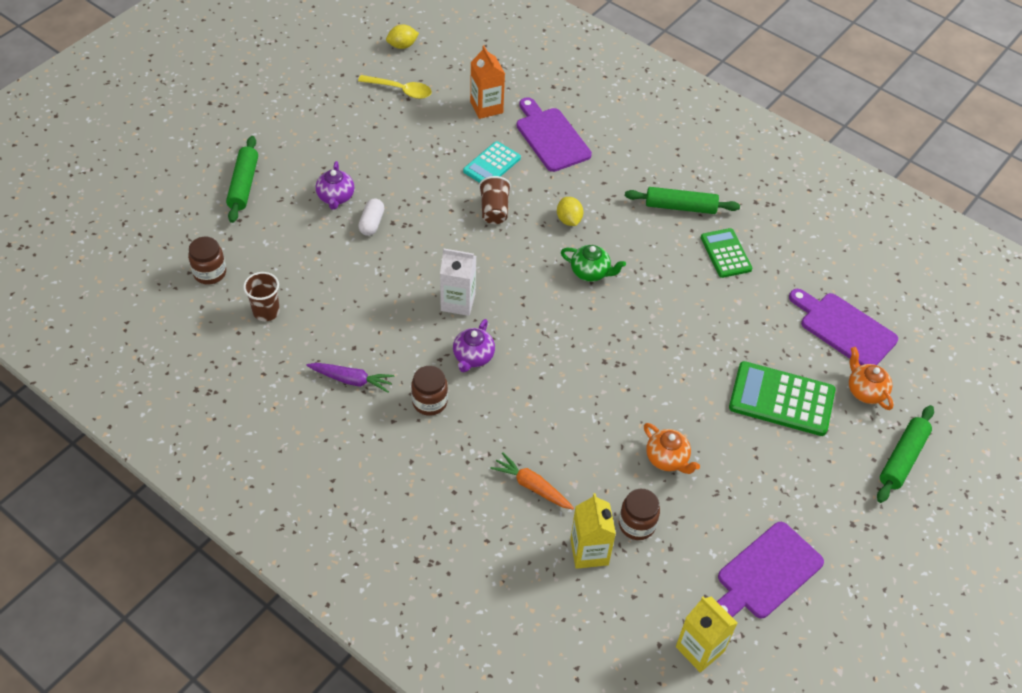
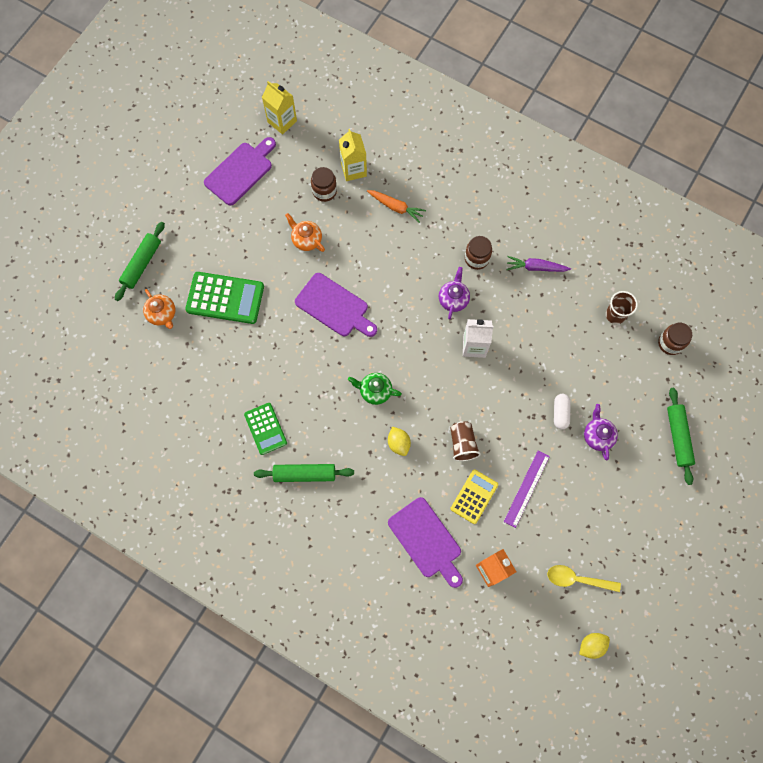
camera: 175 degrees right, 20 degrees up
(431, 164) = (527, 488): none -> purple ruler
(491, 164) = (474, 496): turquoise calculator -> yellow calculator
(844, 329) = (173, 368): purple cutting board -> purple cutting board (334, 306)

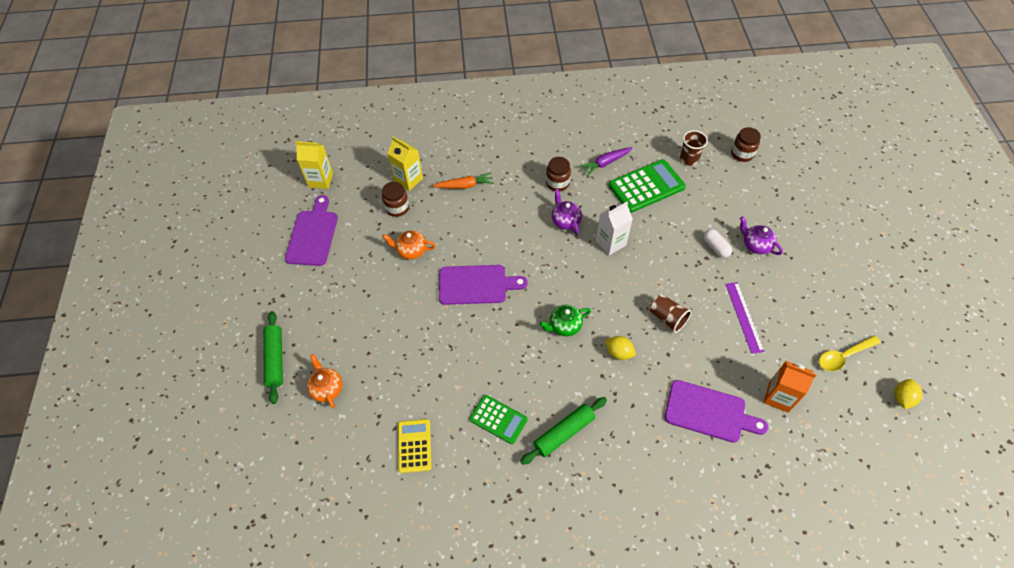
camera: 35 degrees left, 15 degrees down
(162, 314) = (327, 388): orange teapot -> orange teapot turned 135 degrees counterclockwise
(225, 298) = (376, 338): green calculator -> green calculator (646, 186)
(474, 496) = (712, 351): yellow calculator -> yellow calculator (414, 446)
(678, 437) = (807, 209): green rolling pin -> none

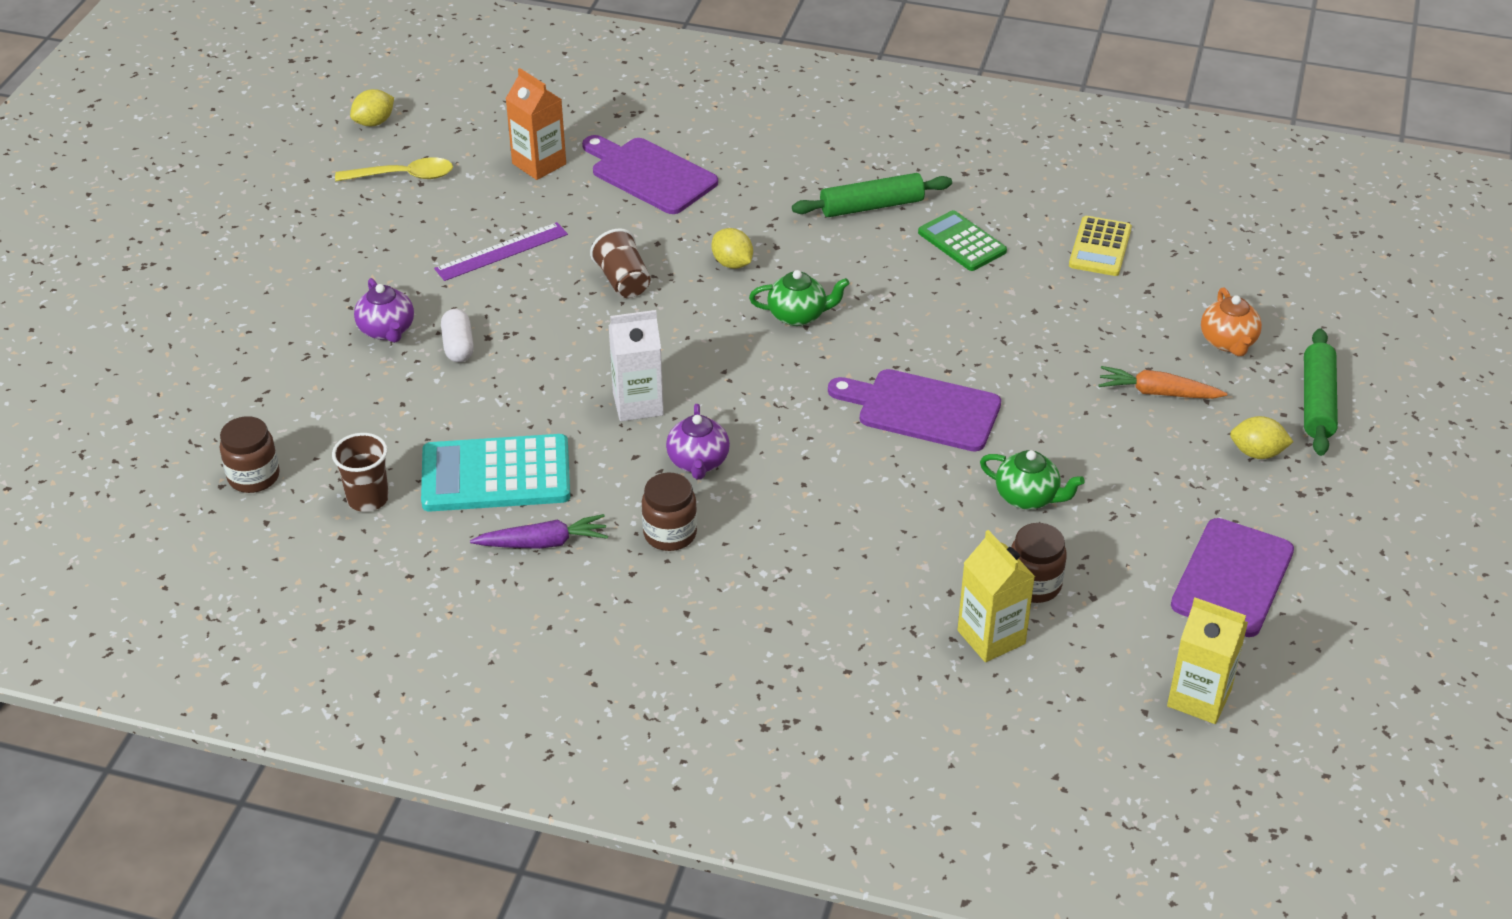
camera: 160 degrees left, 15 degrees down
(305, 313) = (1257, 453): none -> yellow lemon
(411, 250) = (1027, 497): orange teapot -> green teapot
(465, 185) = (870, 587): orange carrot -> orange carrot (1157, 393)
(646, 186) = (496, 475): green calculator -> turquoise calculator
(744, 317) = (501, 251): purple ruler -> purple ruler turned 45 degrees clockwise

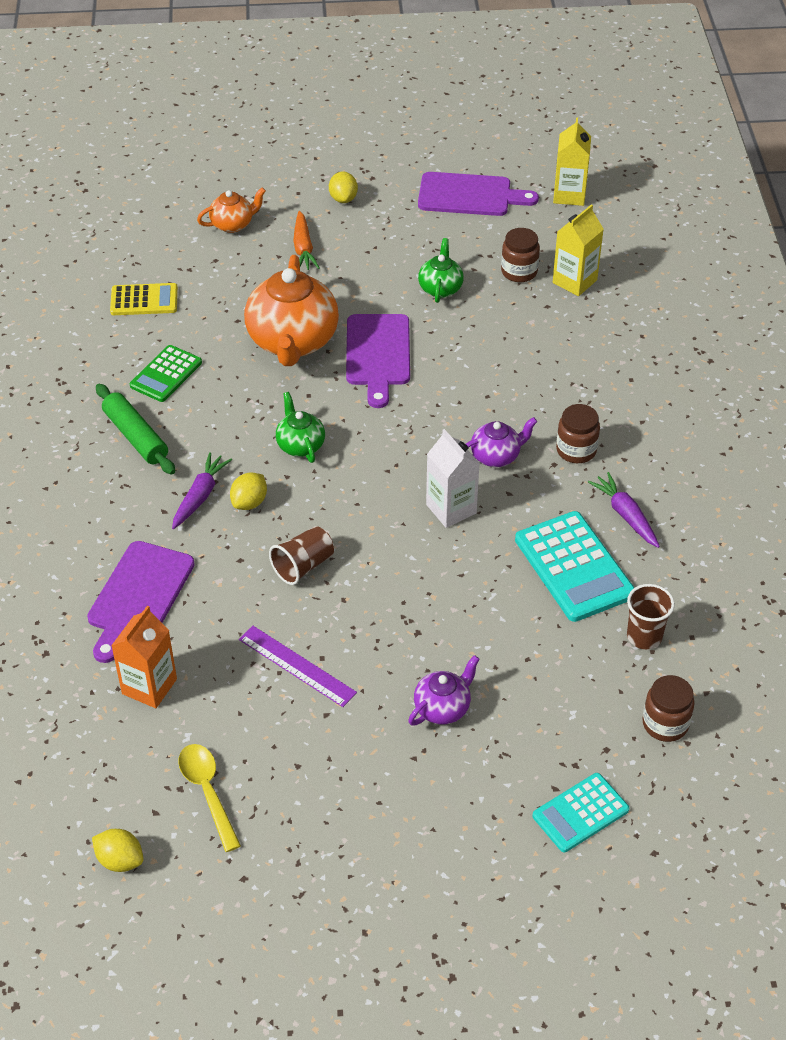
camera: 110 degrees left, 5 degrees up
(207, 386) = (580, 813): none -> turquoise calculator
(458, 346) = (439, 648): white capsule -> none
(760, 233) = (200, 496): none -> purple carrot
(976, 345) = (292, 342): none -> orange teapot
(1317, 402) = (278, 180): green rolling pin -> none

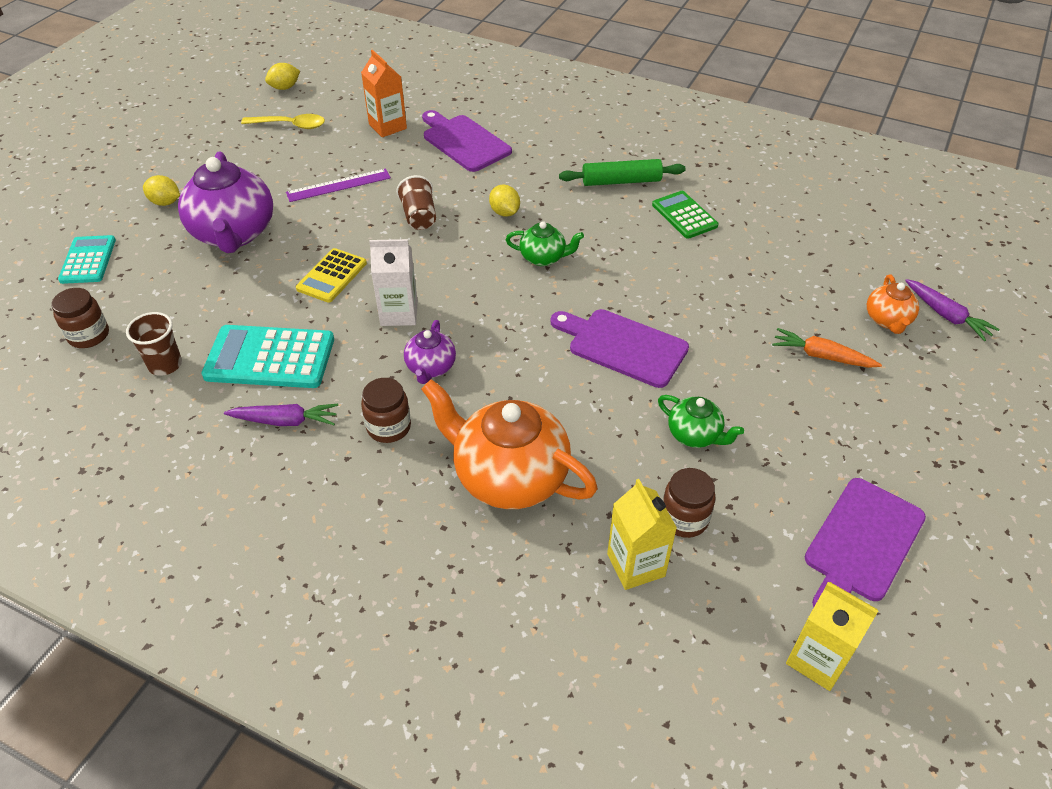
camera: 120 degrees right, 0 degrees up
(144, 300) = (792, 231): yellow calculator -> yellow calculator (332, 276)
(200, 496) = (532, 192): purple carrot -> purple carrot (946, 315)
(292, 342) = (678, 298): orange teapot -> orange teapot (509, 476)
(343, 199) = (901, 421): yellow lemon -> yellow lemon (165, 202)
(443, 708) = (234, 234): purple teapot -> purple teapot, size x2.00

